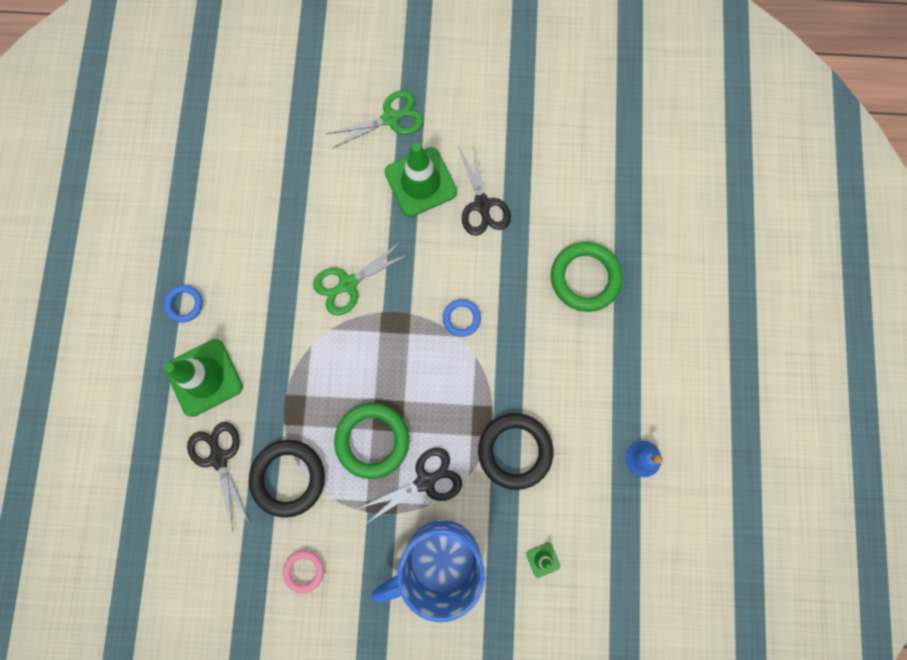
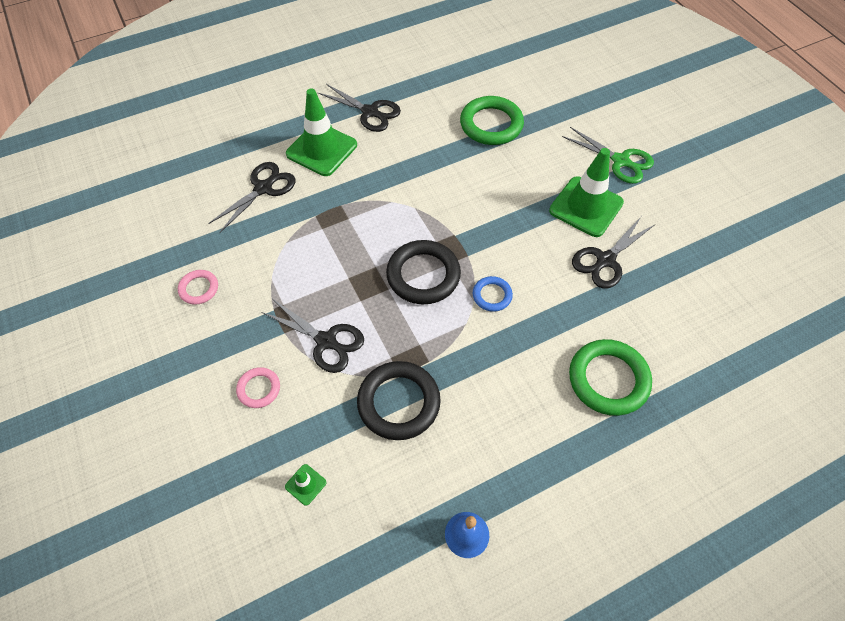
camera: 60 degrees right, 20 degrees down
(184, 304) = (370, 112): blue ring -> black scissors
(288, 477) = (272, 240): black ring -> black ring (423, 275)
(347, 284) = (460, 200): green scissors -> none
(372, 440) = (339, 283): green ring -> green ring (491, 124)
(439, 560) = (259, 389): blue mug -> pink ring

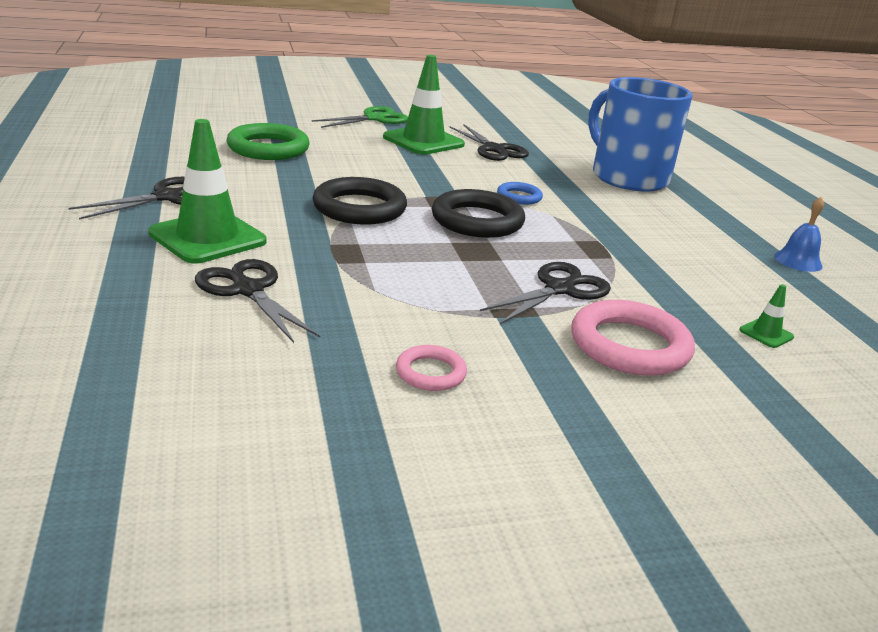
camera: 80 degrees left, 30 degrees down
(259, 389) = (629, 345): pink ring -> pink ring, size x1.89
(399, 402) = (651, 264): black ring -> black ring (359, 208)
(608, 379) = (627, 177): green ring -> blue mug

